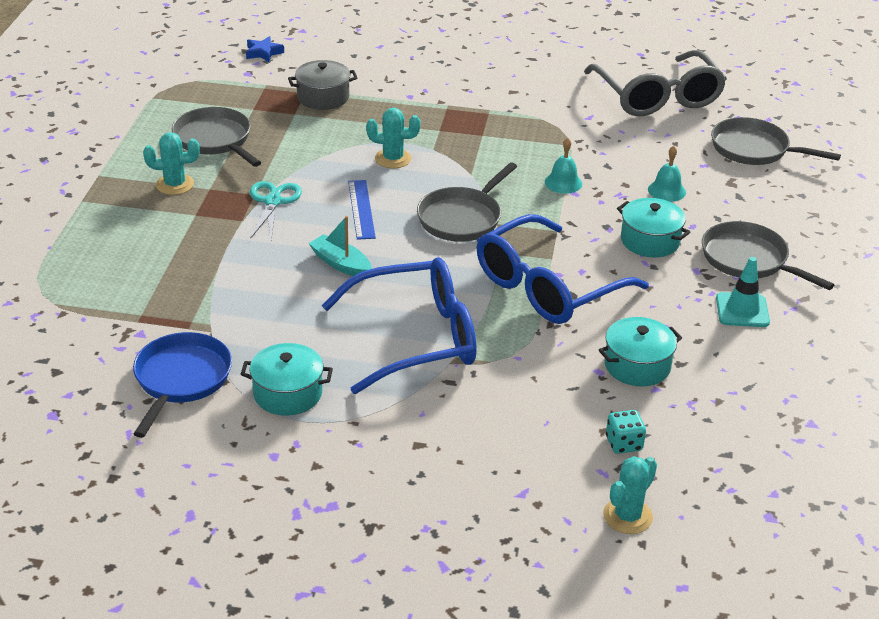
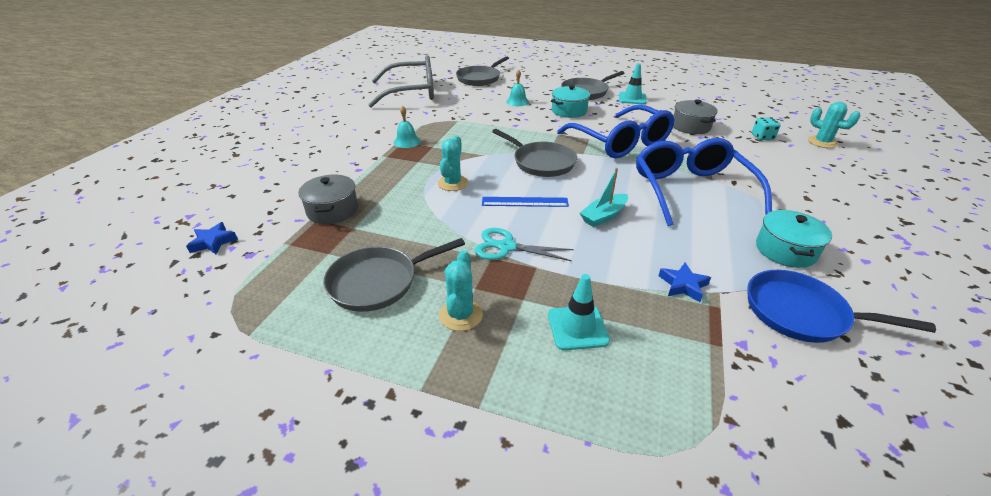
camera: 80 degrees left, 0 degrees up
(160, 243) = (577, 328): none -> turquoise traffic cone
(220, 308) = (683, 285): none -> blue star
(563, 183) = (502, 127): turquoise bell -> turquoise bell (407, 141)
(637, 365) = (690, 127): turquoise pot -> grey pot

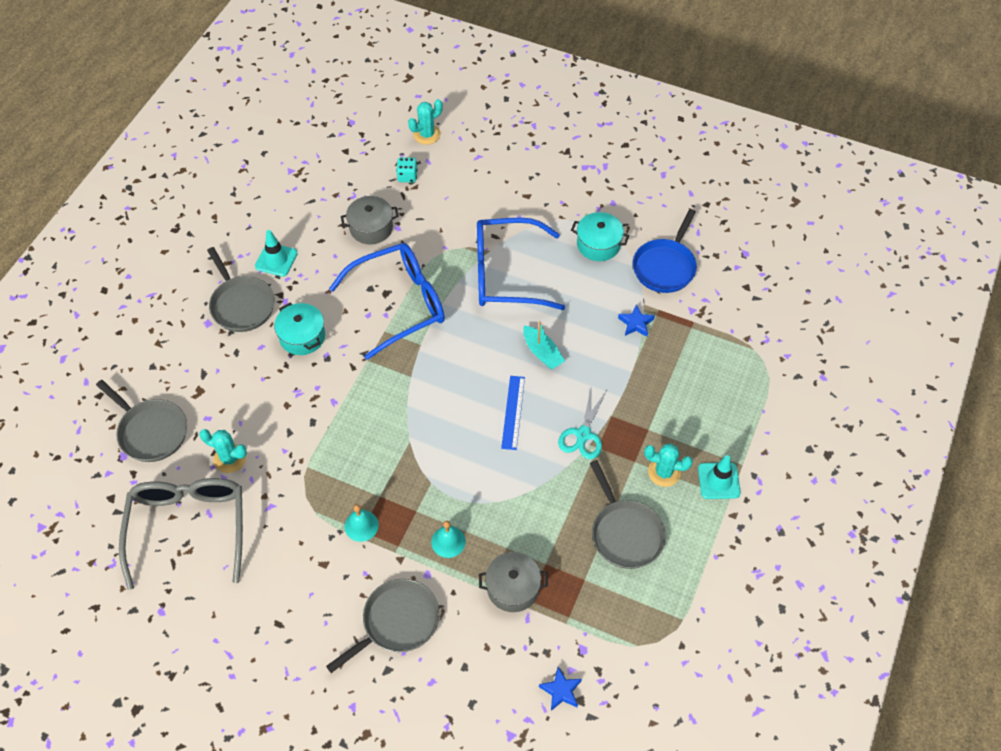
camera: 85 degrees left, 20 degrees up
(452, 183) = (470, 475): turquoise cactus -> turquoise cactus (230, 458)
(517, 102) = (257, 391): turquoise bell -> turquoise bell (448, 541)
(541, 162) = (435, 387): grey pan -> grey pan (397, 622)
(577, 328) = (677, 399): turquoise traffic cone -> turquoise traffic cone (719, 481)

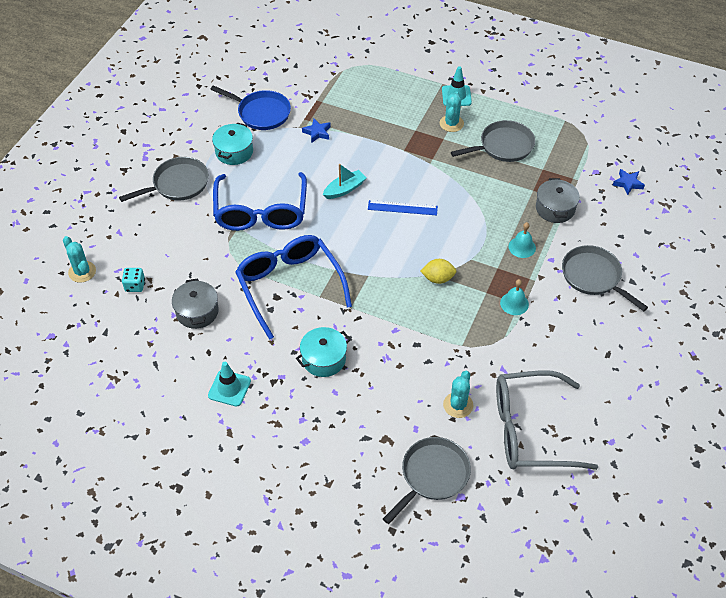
camera: 90 degrees left, 5 degrees down
(241, 304) = (283, 413): grey pan -> grey pan (177, 184)
(403, 446) = (438, 278): none -> yellow lemon
(583, 434) = (421, 166): turquoise scissors -> none

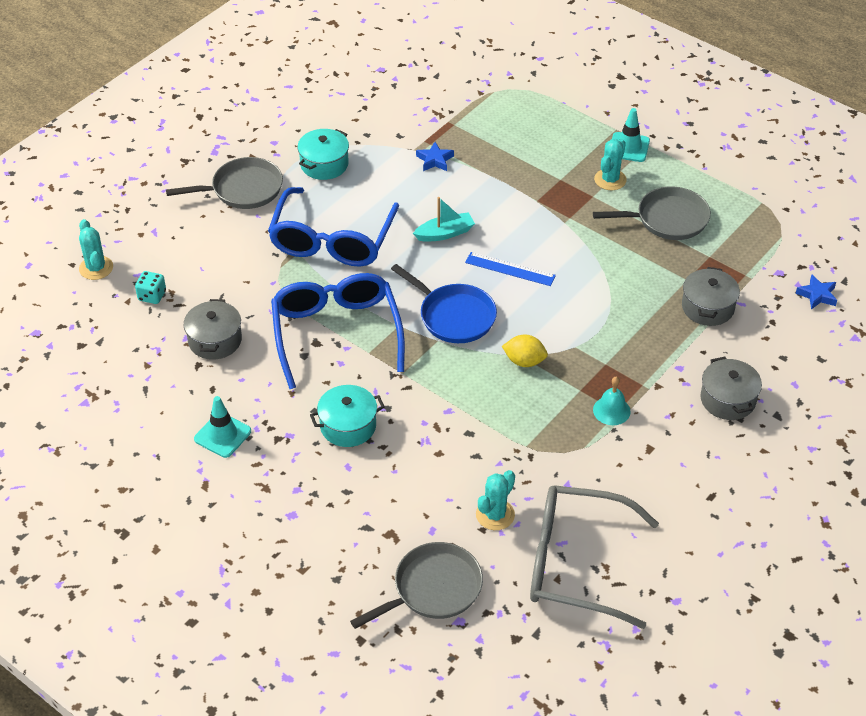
camera: 15 degrees right, 5 degrees down
(261, 113) = (373, 124): blue pan -> blue pan (454, 316)
(522, 247) = (646, 345): turquoise bell -> none
(593, 277) = (728, 399): grey pan -> grey pot

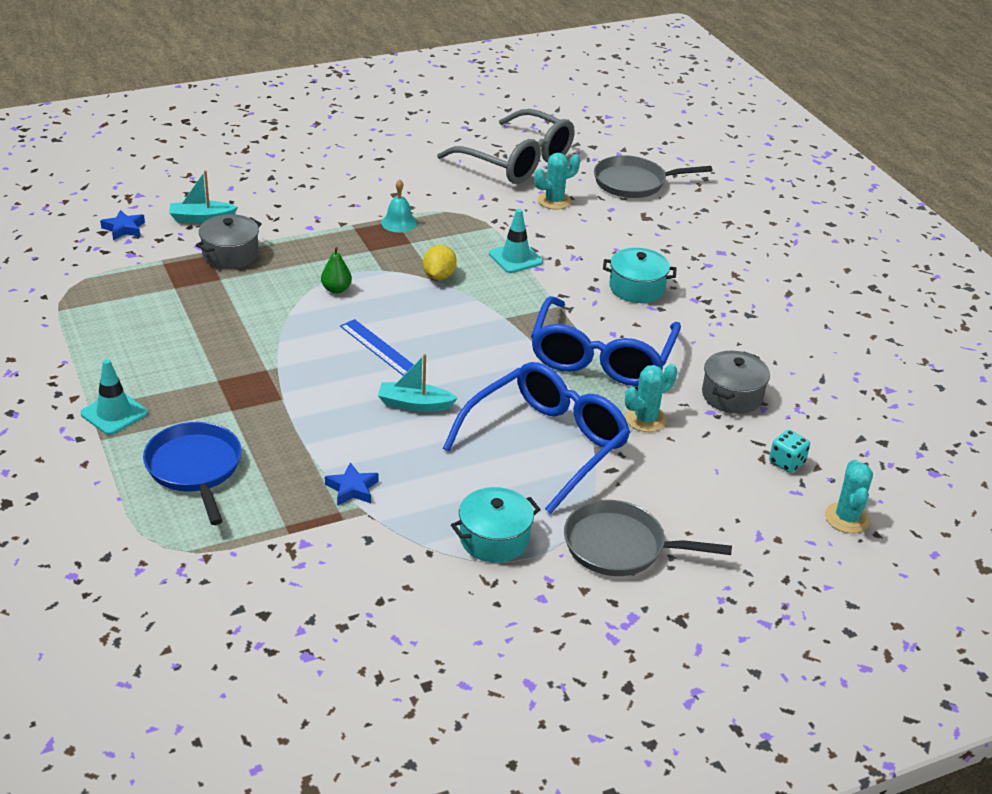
camera: 155 degrees left, 10 degrees down
(222, 435) = (758, 320): turquoise traffic cone -> turquoise traffic cone (515, 258)
(454, 316) = (472, 330): blue pan -> blue pan (195, 468)
(524, 361) = (439, 276): yellow lemon -> yellow lemon turned 60 degrees clockwise
(591, 309) = (336, 289): none -> green pear
(610, 180) = (179, 388): turquoise cactus -> turquoise cactus (645, 419)
(667, 219) = (170, 331): grey pan -> none
(728, 399) = (296, 197): grey pot -> none
(774, 335) = (202, 218): none -> turquoise boat

